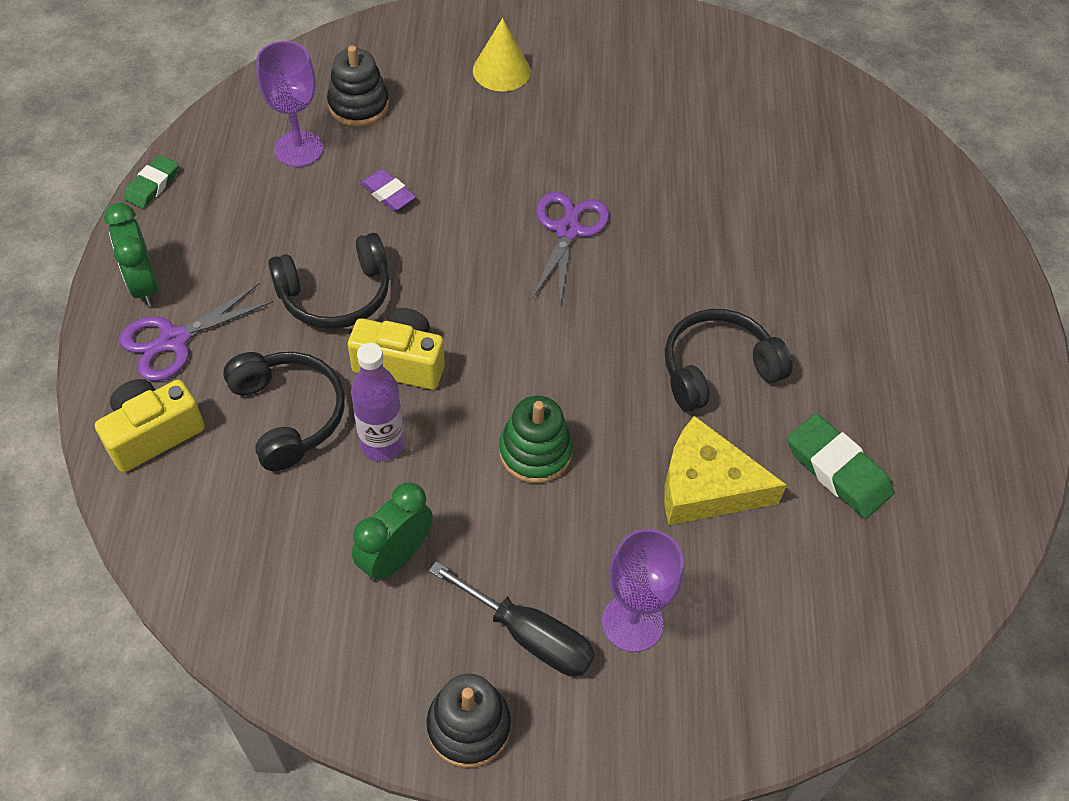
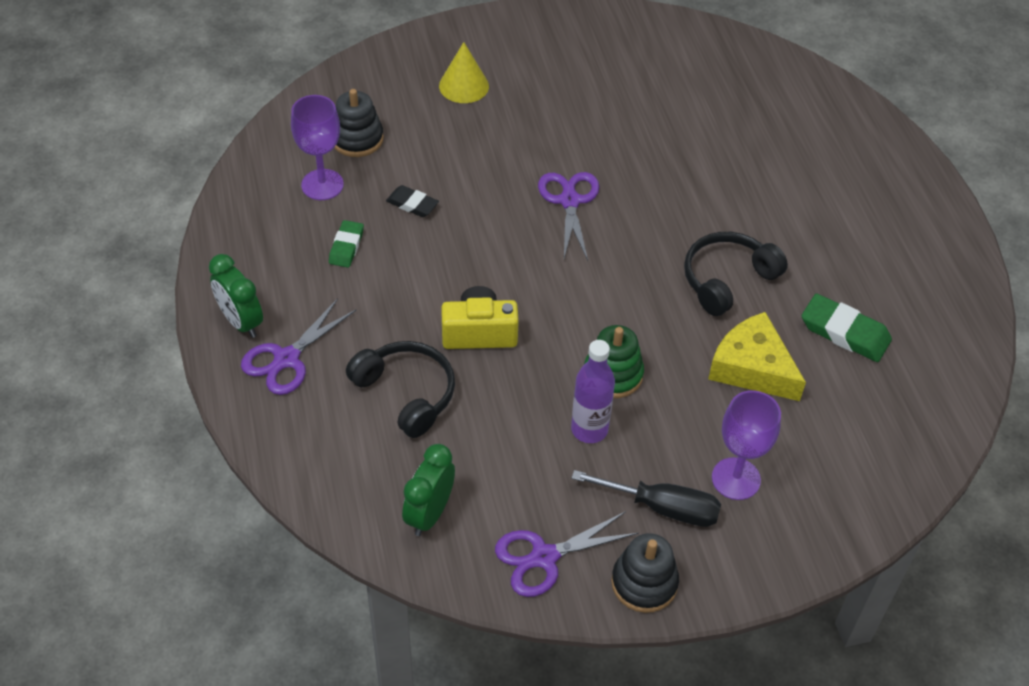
camera: 15 degrees left, 5 degrees down
(152, 185) = (211, 241): green eraser -> green eraser (346, 247)
(153, 434) = (302, 434): yellow camera -> none
(336, 294) = (404, 293): black headphones -> none
(363, 659) = (544, 557): none -> purple scissors
(382, 444) = (491, 397): purple bottle -> purple bottle (589, 429)
(388, 193) = (412, 204): purple eraser -> black eraser
(395, 557) = (537, 478): green clock -> green clock (429, 514)
(706, 486) = (752, 367): yellow cheese -> yellow cheese turned 45 degrees clockwise

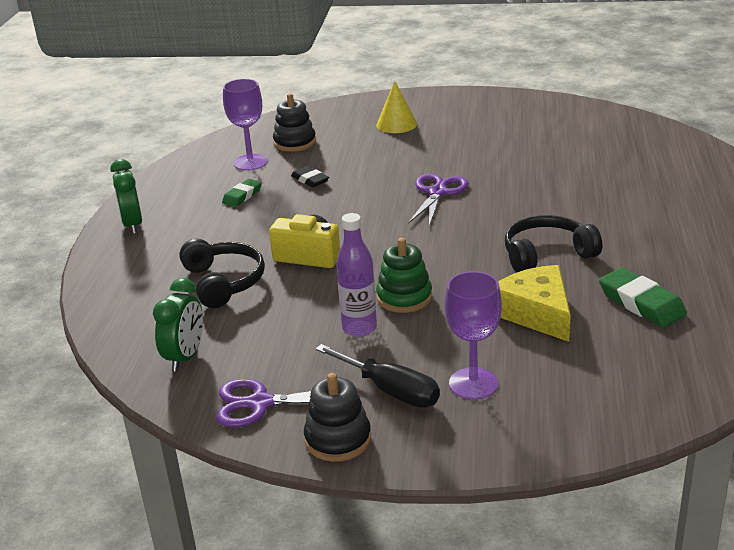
camera: 25 degrees right, 20 degrees down
(286, 359) = (148, 249): purple scissors -> none
(429, 514) = (185, 357): green clock -> green clock turned 150 degrees clockwise

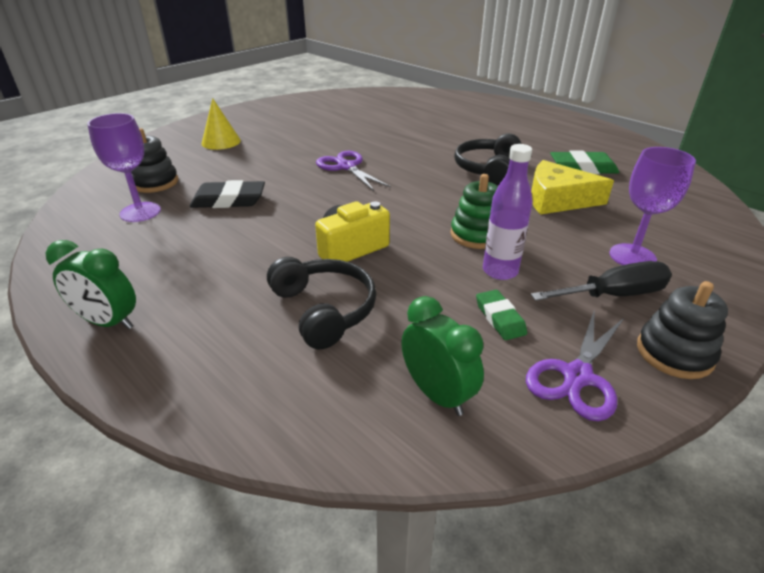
camera: 55 degrees left, 5 degrees up
(223, 282) = (324, 309): black headphones -> black headphones turned 45 degrees clockwise
(242, 196) = (188, 238): green eraser -> green eraser (500, 318)
(310, 180) = (229, 200): black eraser -> black eraser, size x1.61

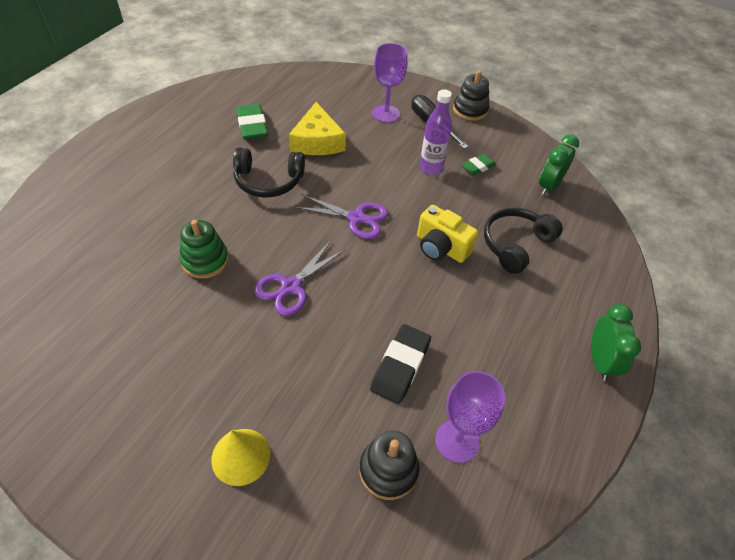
camera: 110 degrees left, 15 degrees up
(229, 200) = (400, 366): black eraser -> black eraser turned 45 degrees clockwise
(476, 235) = (390, 181): green stacking toy -> green stacking toy (205, 260)
(577, 376) = (506, 141): purple scissors -> purple scissors (356, 218)

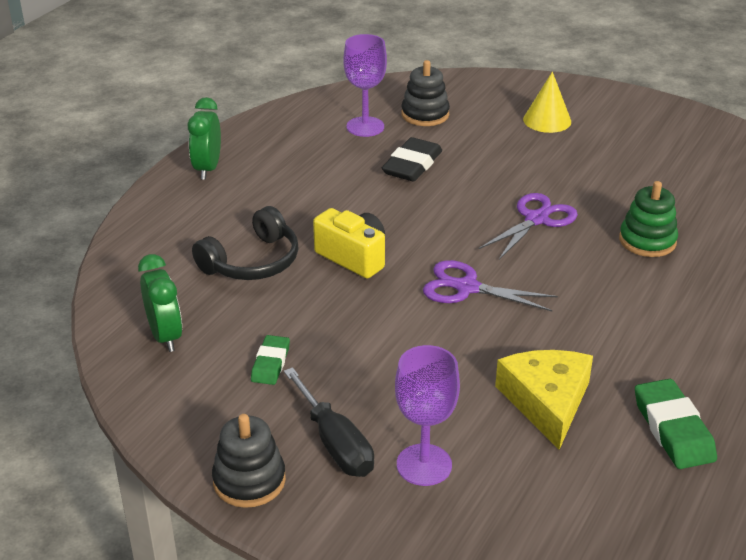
camera: 175 degrees left, 15 degrees down
(268, 181) = (606, 333): black headphones -> none
(431, 168) = (350, 359): purple bottle -> none
(478, 167) = (271, 363): green eraser -> green eraser turned 45 degrees counterclockwise
(549, 186) = (165, 336): green clock -> green clock turned 60 degrees counterclockwise

